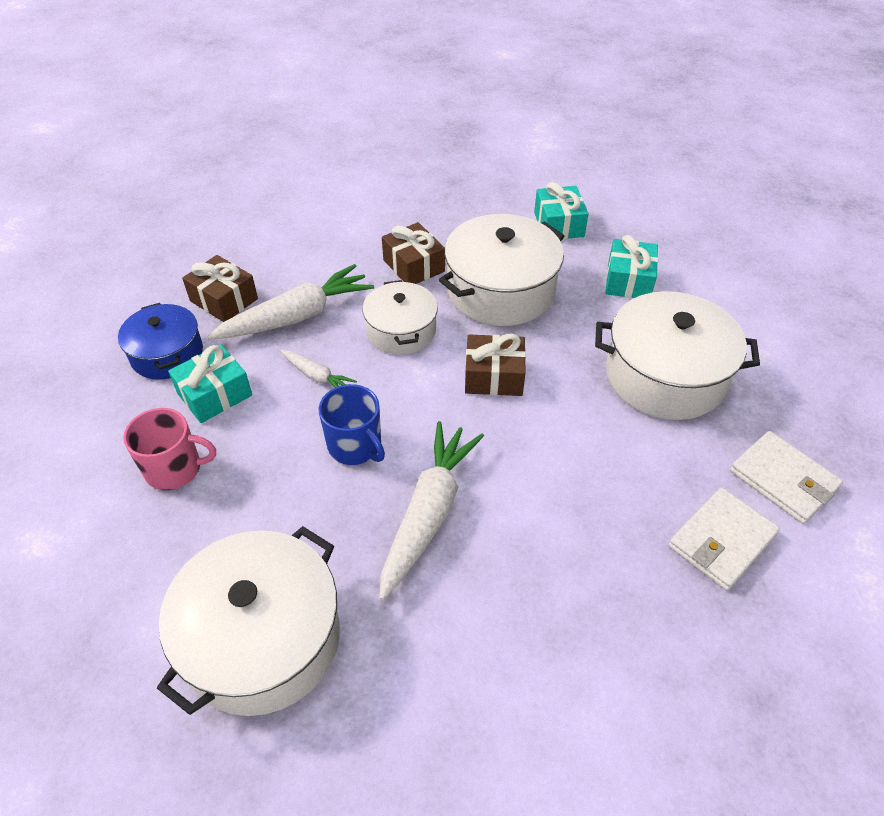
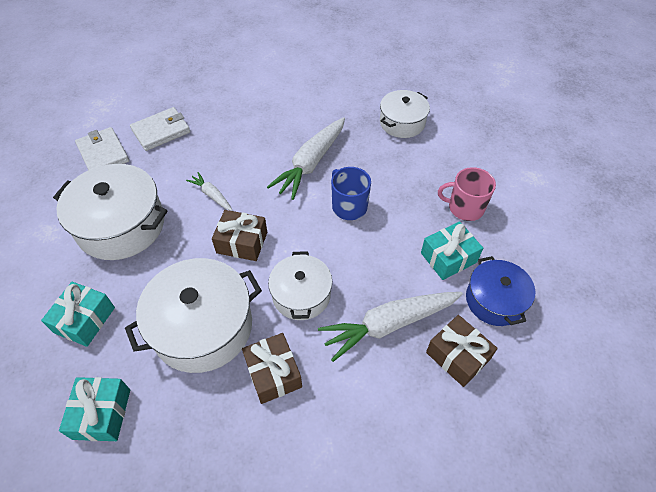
camera: 170 degrees left, 5 degrees up
(262, 638) = (402, 123): white pot -> white pot, size x0.61
(317, 376) = (372, 262): white carrot -> white carrot (212, 195)

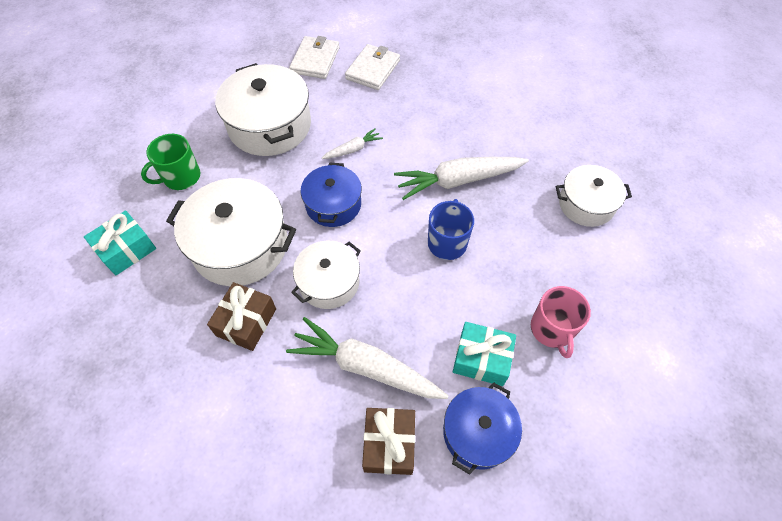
camera: 45 degrees right, 5 degrees up
(85, 320) = (181, 177): turquoise gift -> green mug
(161, 131) = (373, 69): white wallet -> white wallet turned 75 degrees counterclockwise
(212, 195) = (353, 149): white carrot -> white carrot turned 60 degrees clockwise
(242, 242) = (333, 204): brown gift -> blue pot
(465, 208) = (552, 329): pink mug -> pink mug turned 150 degrees counterclockwise

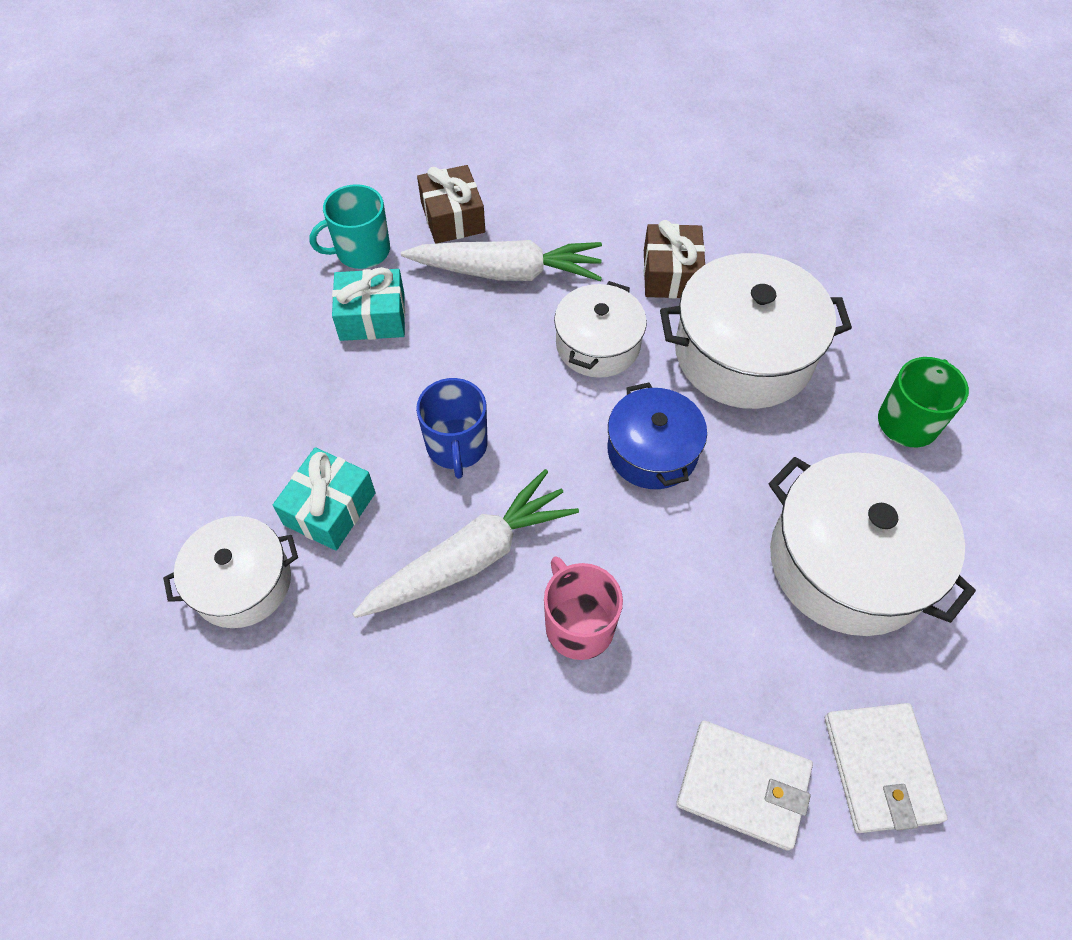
camera: 160 degrees right, 0 degrees up
(126, 249) = (883, 305): turquoise gift -> turquoise gift (330, 509)
(353, 149) = (676, 561): white carrot -> none
(373, 69) = (743, 785): white wallet -> white wallet turned 75 degrees counterclockwise
(478, 432) = (361, 251): blue pot -> turquoise mug
(552, 329) = (287, 374): pink mug -> pink mug (578, 625)

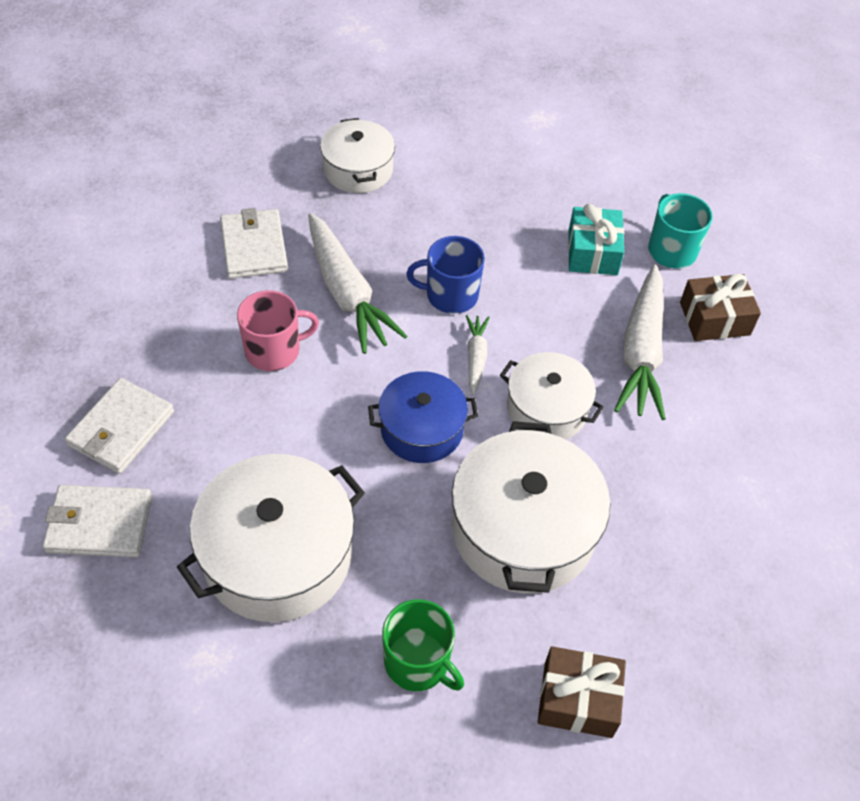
camera: 95 degrees right, 5 degrees down
(330, 509) = (407, 216): turquoise gift -> none
(404, 691) = (254, 247): none -> white wallet
(544, 412) = (476, 357): none -> white carrot
(671, 274) = (633, 488): brown gift -> brown gift (578, 699)

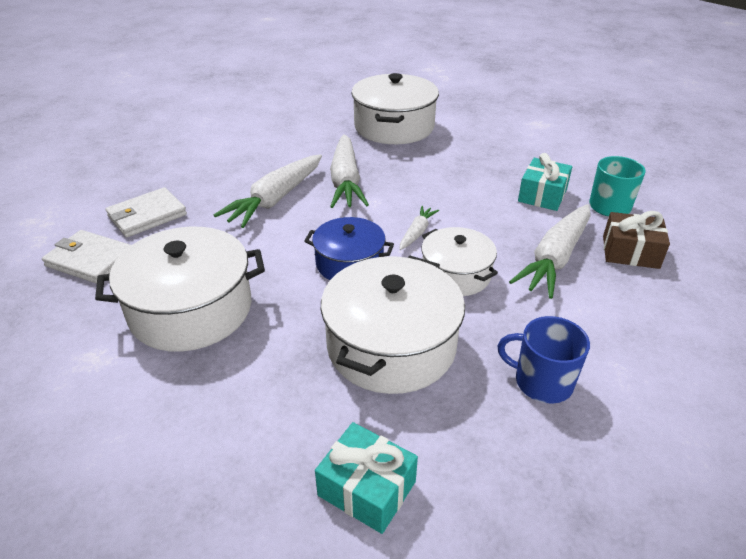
camera: 25 degrees right, 15 degrees down
(254, 247) = (300, 149): white wallet -> none
(274, 350) = (275, 199): pink mug -> white carrot
(358, 170) = (394, 127): white pot -> white pot, size x1.63
(418, 662) = (245, 411): green mug -> none
(450, 295) = (419, 196): blue mug -> blue mug (542, 382)
(578, 699) = (367, 488): brown gift -> turquoise gift

